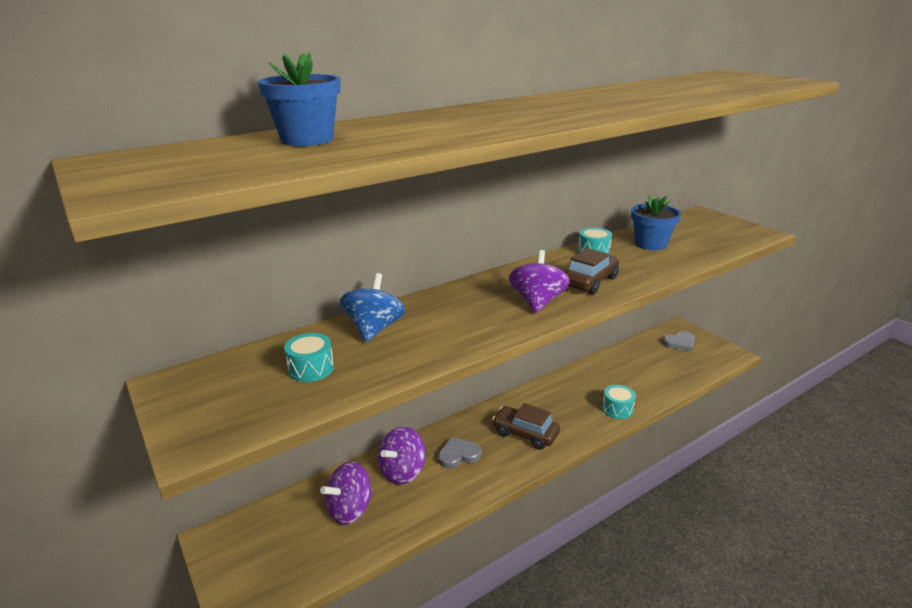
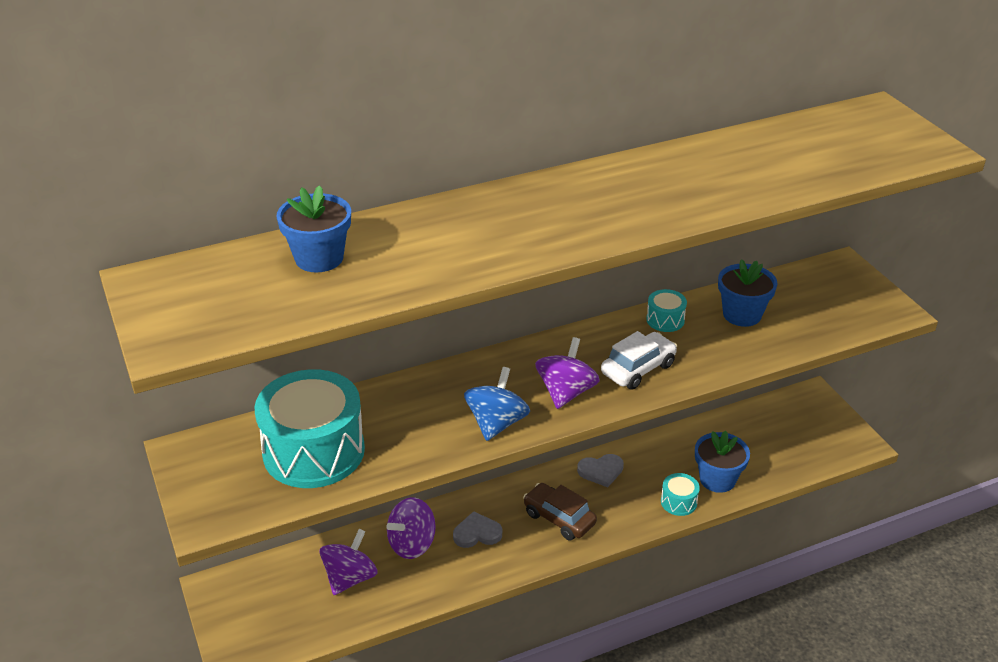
camera: 10 degrees right, 10 degrees up
(311, 368) = (314, 451): turquoise drum -> turquoise drum, size x2.33
(350, 510) = (350, 578): purple spinning top -> purple spinning top turned 150 degrees clockwise
(374, 329) = (383, 408): blue spinning top -> blue spinning top (496, 423)
(590, 281) = (638, 369): brown car -> white car
(639, 389) = (717, 479): none -> blue flower pot
(680, 343) = (801, 419): grey heart -> grey heart (601, 471)

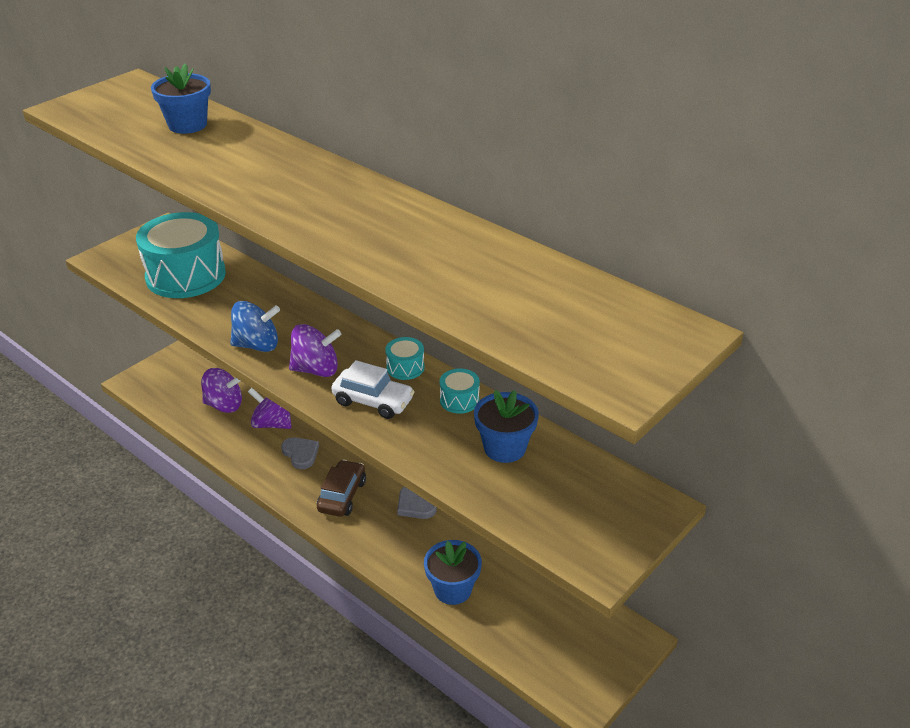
camera: 65 degrees right, 0 degrees up
(678, 502) = (405, 569): turquoise drum -> turquoise drum (405, 367)

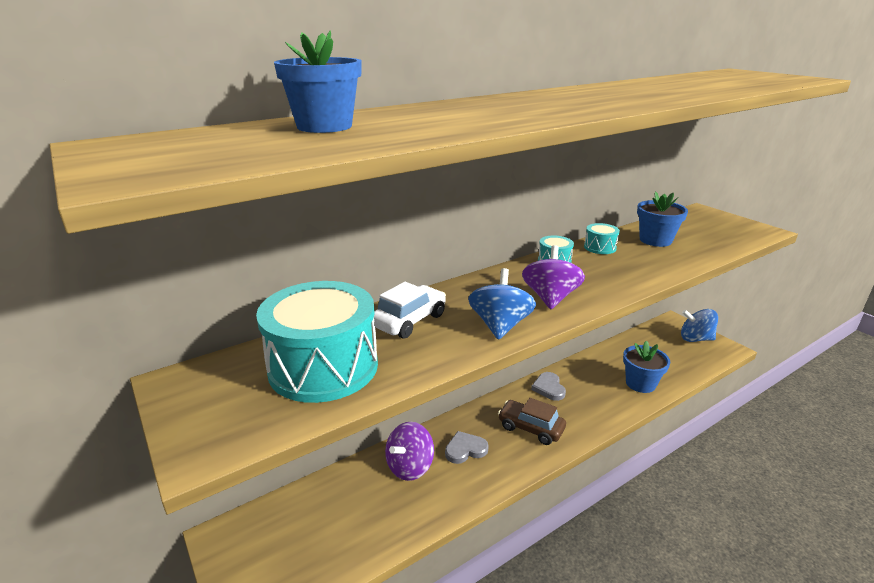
camera: 75 degrees left, 10 degrees down
(224, 405) = (358, 507): purple spinning top -> none
(373, 401) = (600, 277): white car -> white car (409, 321)
(415, 505) = (549, 388): grey heart -> grey heart turned 105 degrees clockwise
(594, 661) = (695, 339): none -> blue spinning top

